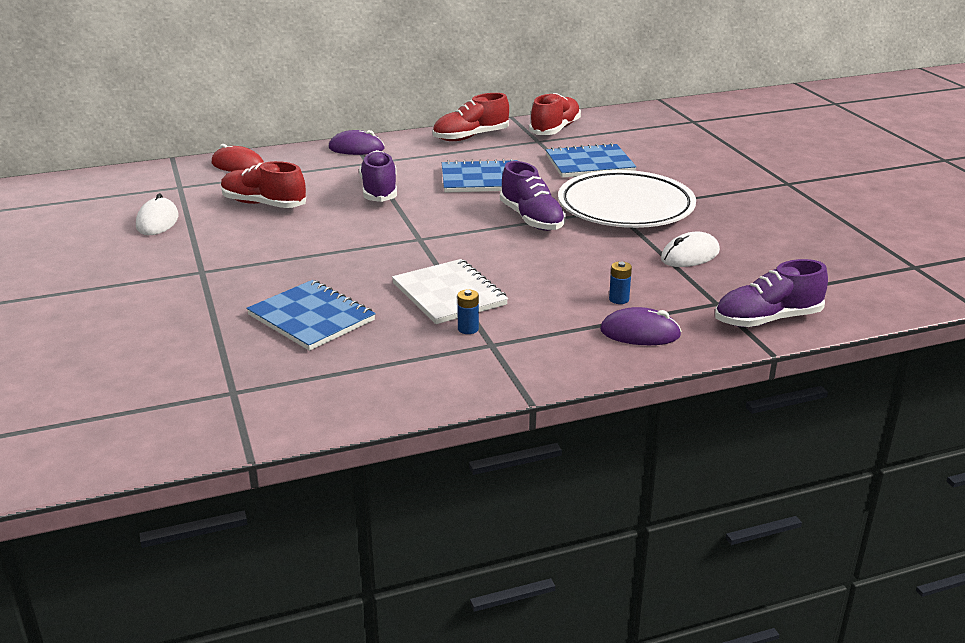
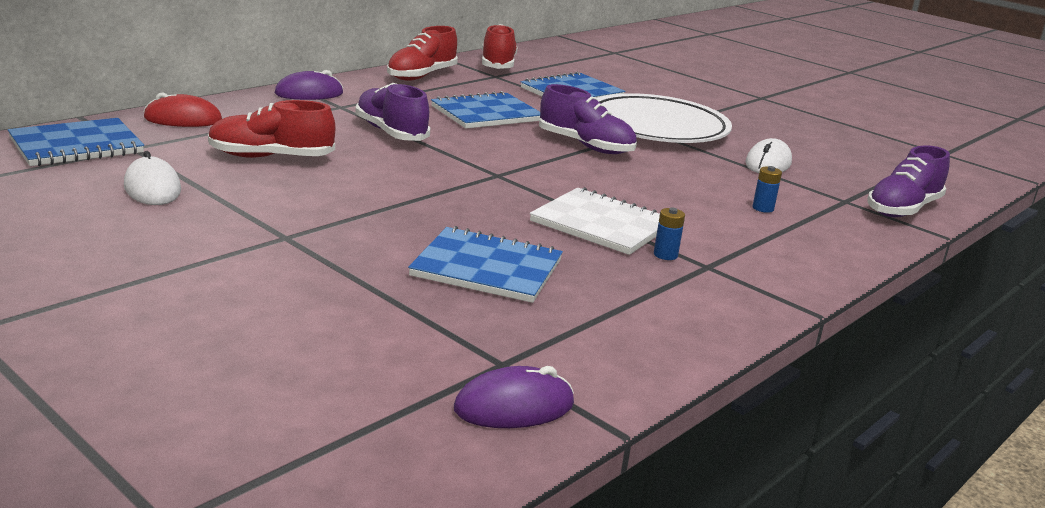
camera: 30 degrees left, 5 degrees down
(145, 182) = (76, 146): none -> blue notebook
(640, 333) = (821, 235): purple mouse -> purple mouse (514, 407)

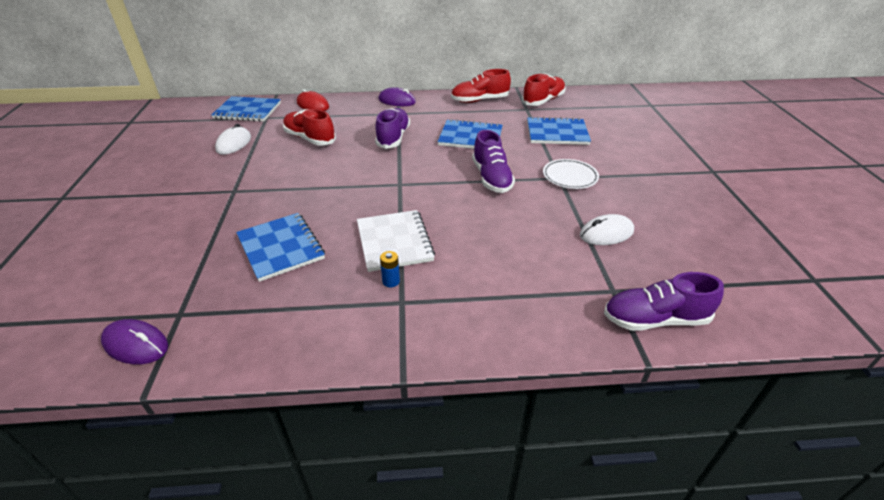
camera: 45 degrees right, 15 degrees up
(656, 128) = (570, 177): white plate -> white plate, size x0.51
(763, 208) = (528, 271): blue battery -> none

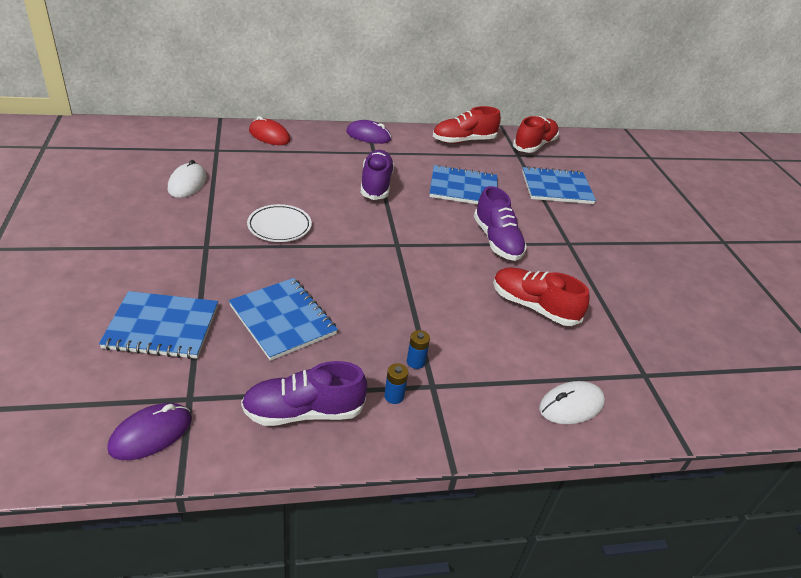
camera: 10 degrees left, 0 degrees up
(136, 344) = (151, 434): purple mouse -> purple mouse turned 60 degrees counterclockwise
(247, 111) = (191, 139): blue notebook -> blue notebook (162, 327)
(310, 139) = (278, 181): red shoe -> red shoe (533, 306)
(363, 311) = (394, 396): none -> blue battery
(394, 242) = (408, 315): white notebook -> none
(570, 177) = (579, 242): white plate -> white plate (279, 226)
(606, 233) = (628, 310): white mouse -> white mouse (571, 405)
(655, 319) = (689, 406): purple shoe -> purple shoe (303, 412)

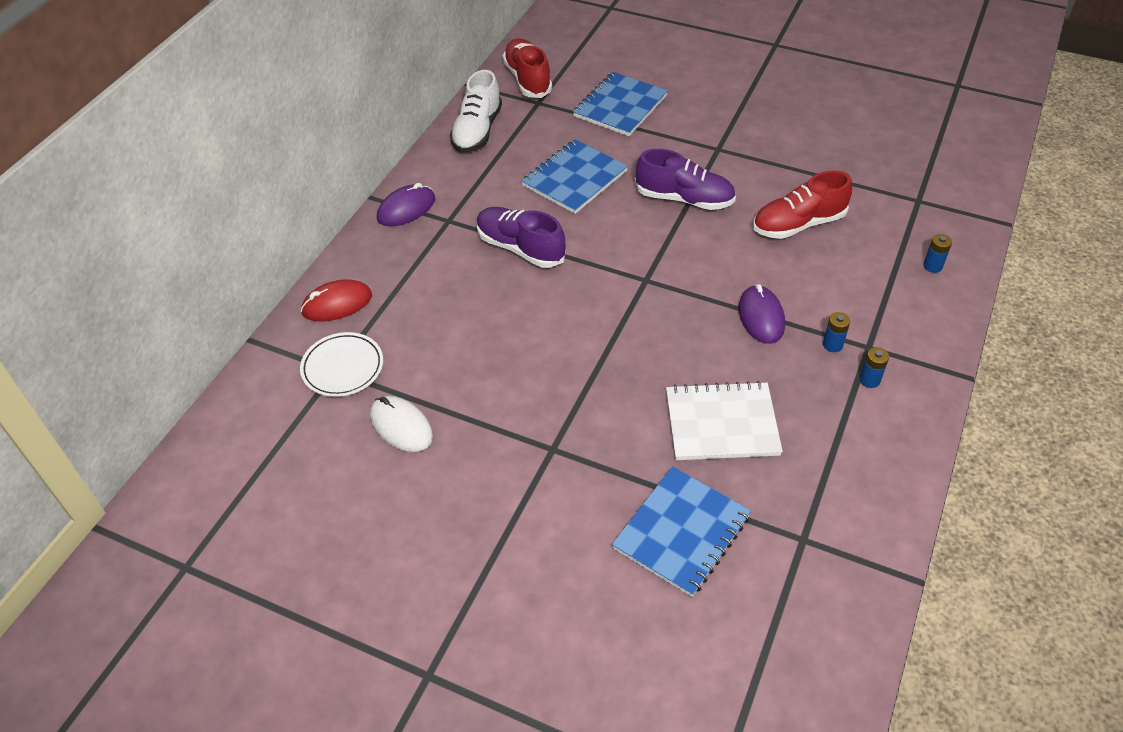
camera: 50 degrees left, 10 degrees up
(151, 434) = (839, 584): purple mouse -> purple mouse (761, 317)
(279, 226) = (552, 367): white plate -> white plate (343, 367)
(283, 320) = (721, 423): blue notebook -> white notebook
(303, 412) = (860, 454): purple shoe -> none
(463, 141) = (477, 131): red shoe -> white shoe
(571, 405) = (932, 266): white mouse -> blue battery

